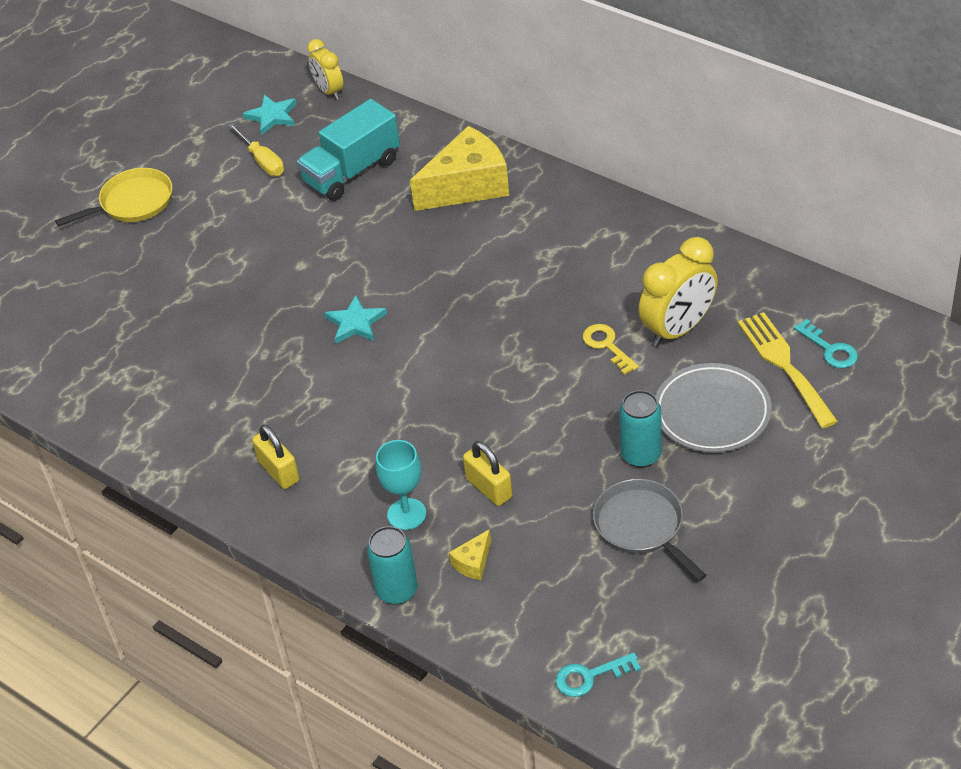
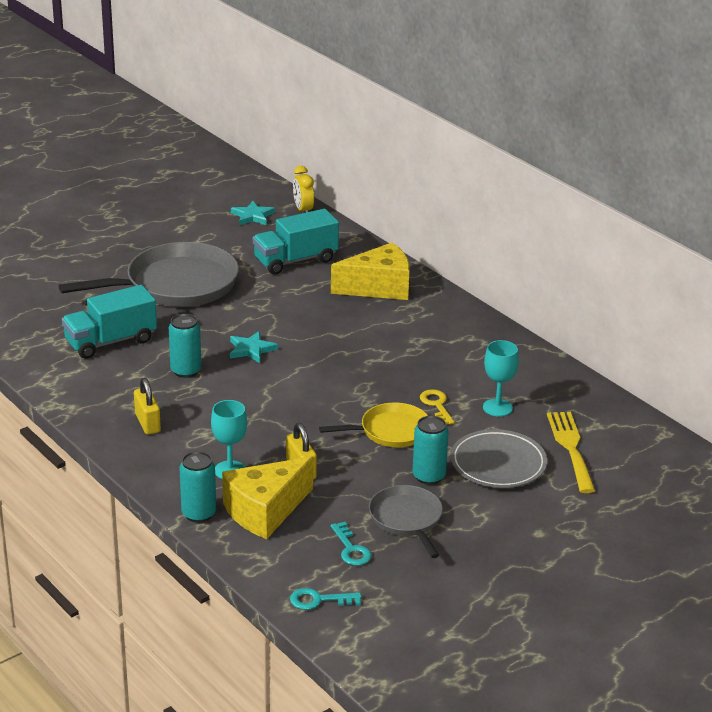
camera: 10 degrees right, 15 degrees down
(133, 202) = (123, 244): yellow pan -> yellow pan (391, 431)
(181, 358) = (111, 341): none -> turquoise truck
(224, 248) = (176, 285): none -> grey pan
(262, 161) = (231, 240): yellow screwdriver -> none
(291, 378) = (186, 371): none -> turquoise can
(473, 563) = (265, 511): yellow cheese -> yellow cheese, size x2.38
(678, 329) = (497, 408): yellow clock -> turquoise goblet
(830, 349) = (612, 446): turquoise key -> turquoise key (351, 549)

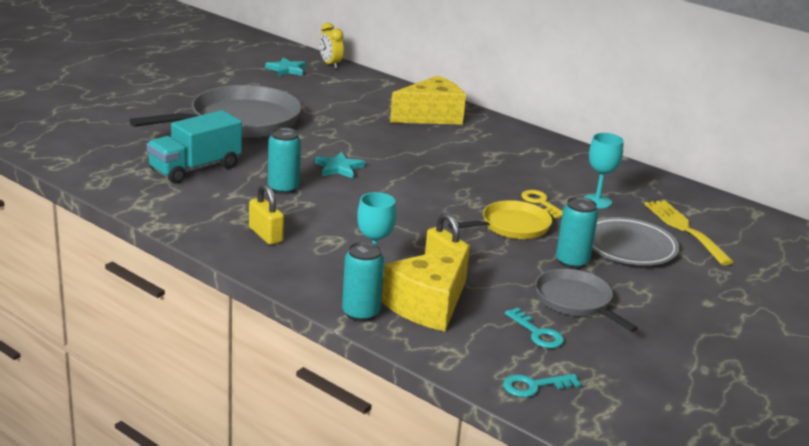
camera: 15 degrees left, 5 degrees down
(295, 260) = (343, 100): turquoise truck -> none

